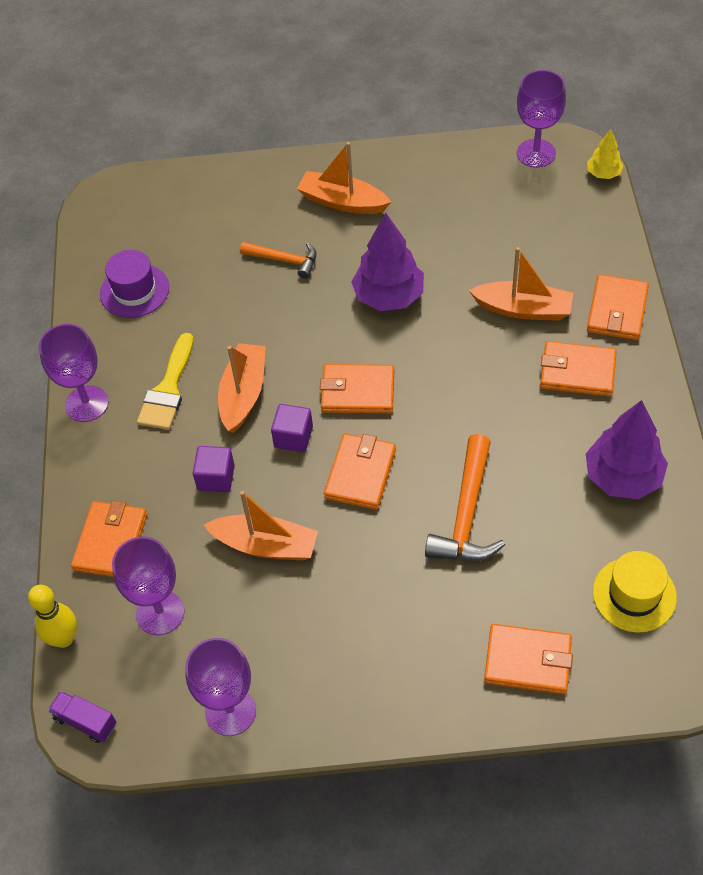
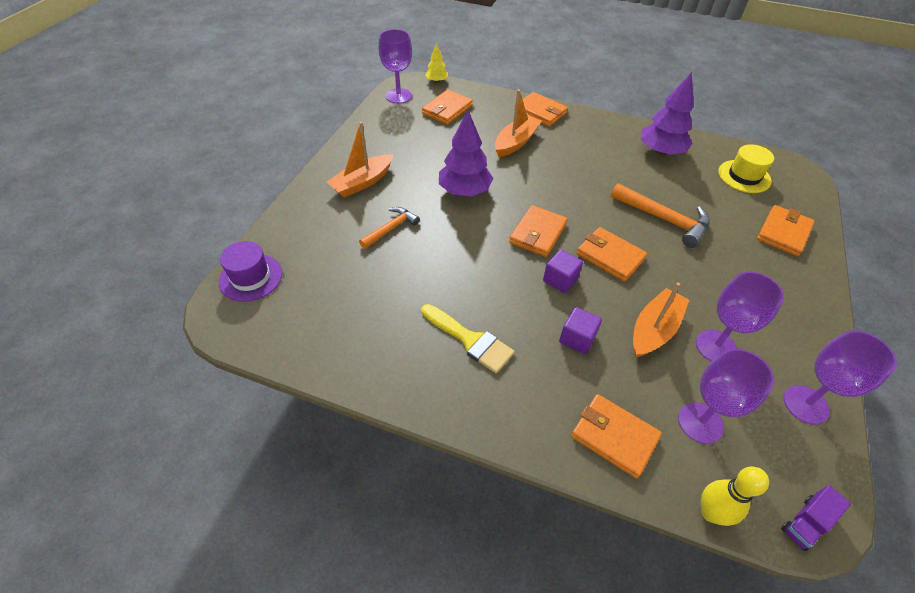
camera: 70 degrees left, 5 degrees down
(86, 404) = (450, 406): purple goblet -> purple goblet (716, 347)
(134, 290) = (347, 328): purple hat -> purple hat (251, 277)
(243, 394) = (503, 294): orange boat -> none
(577, 372) = (576, 140): orange wallet -> orange wallet (447, 110)

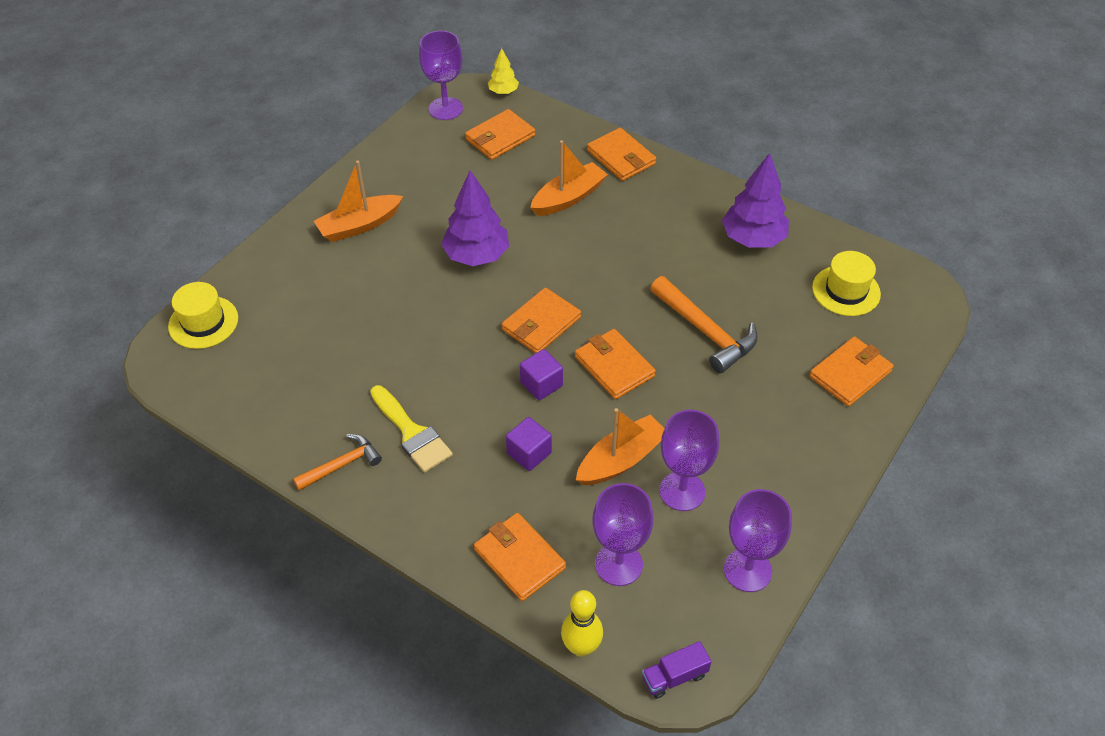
camera: 15 degrees right, 0 degrees up
(251, 277) = (203, 322): purple hat -> yellow hat
(391, 229) = (372, 290): orange hammer -> orange hammer (342, 465)

